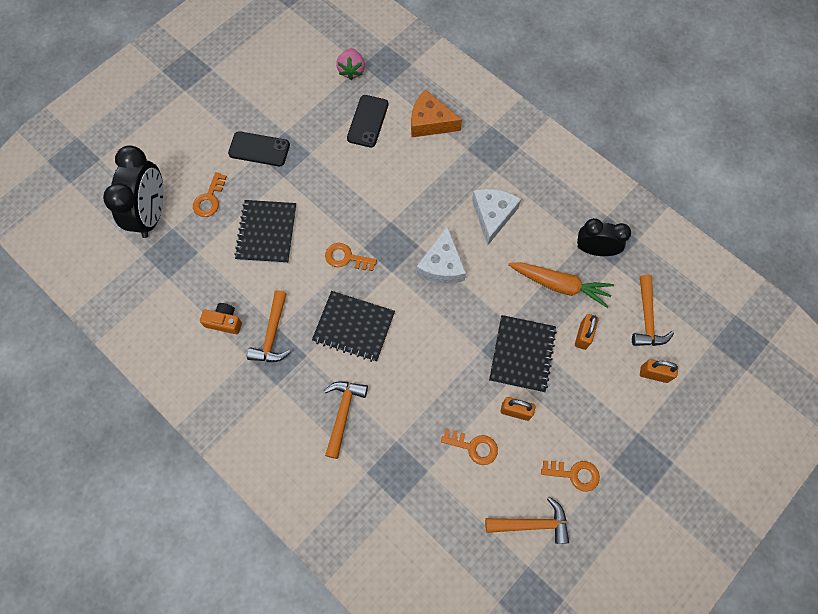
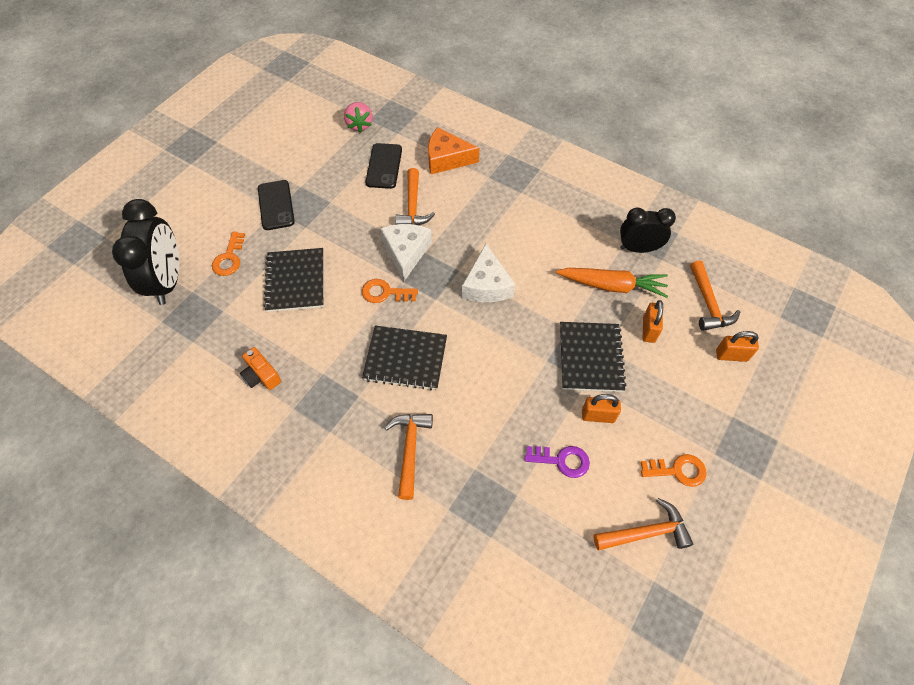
camera: 10 degrees left, 10 degrees down
(224, 322) = (261, 375): orange camera -> orange camera turned 135 degrees counterclockwise
(259, 149) = (276, 205): black phone -> black phone turned 75 degrees clockwise
(272, 334) = (317, 380): orange hammer -> orange hammer (413, 206)
(474, 447) = (562, 460): orange key -> purple key
(492, 215) = (528, 232): white cheese -> white cheese (406, 252)

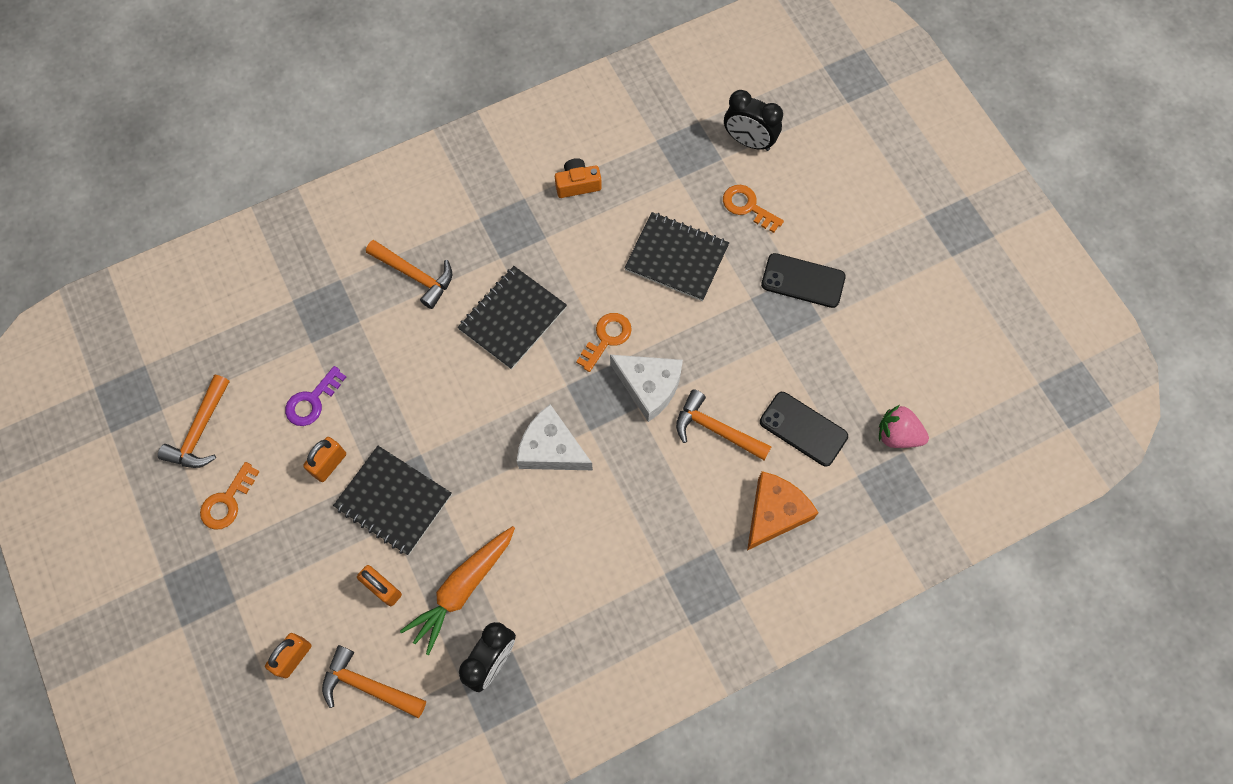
camera: 120 degrees right, 10 degrees up
(168, 281) = (748, 141): black clock -> black clock, size x0.65

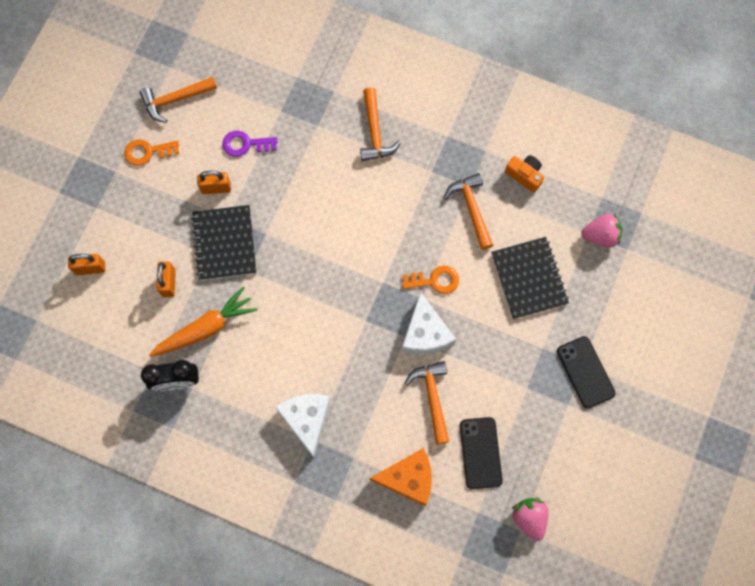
camera: 50 degrees right, 5 degrees up
(368, 686) = (107, 323): orange hammer -> orange hammer (471, 208)
(462, 588) = (205, 328): orange carrot -> orange carrot turned 150 degrees clockwise
(512, 318) = (398, 213): black notebook -> none
(551, 449) = (334, 307): white cheese -> white cheese (306, 419)
(690, 169) = (600, 235): none -> pink strawberry
(747, 207) = (607, 294): orange key -> none
(748, 141) = (657, 256): black clock -> none

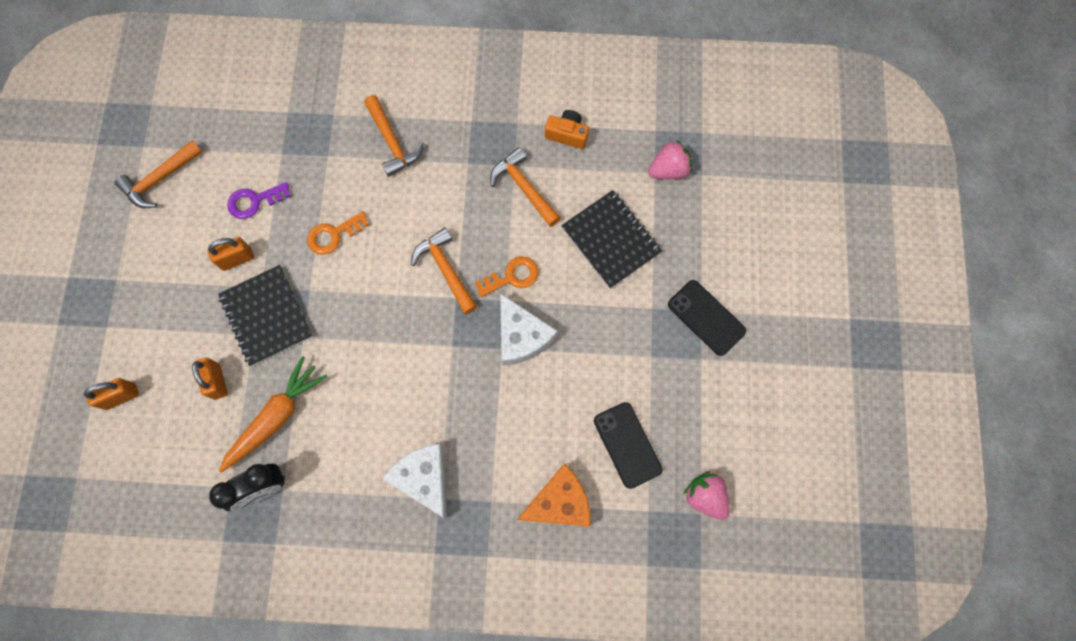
camera: 20 degrees left, 0 degrees up
(147, 152) = (146, 246): orange key -> orange key (333, 235)
(432, 397) = (554, 403): orange hammer -> orange hammer (445, 269)

